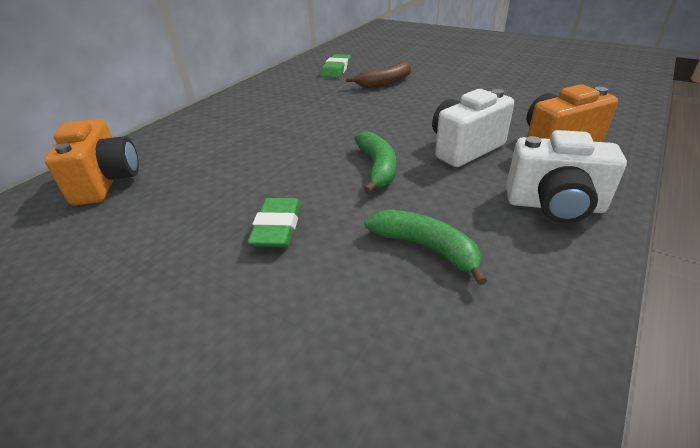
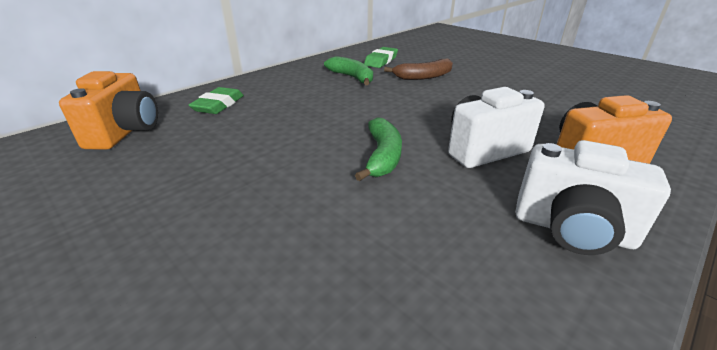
camera: 10 degrees right, 5 degrees down
(277, 227) = (253, 201): green eraser -> green eraser (218, 105)
(426, 248) = (401, 253): green banana -> green banana (352, 77)

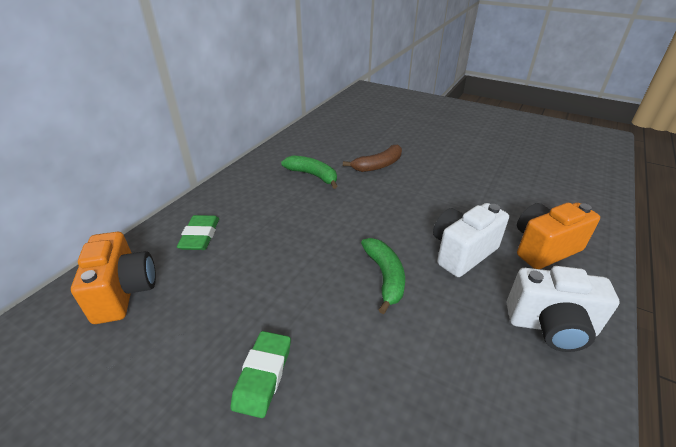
camera: 15 degrees left, 5 degrees up
(381, 61) = (329, 147): green eraser -> green eraser (263, 375)

